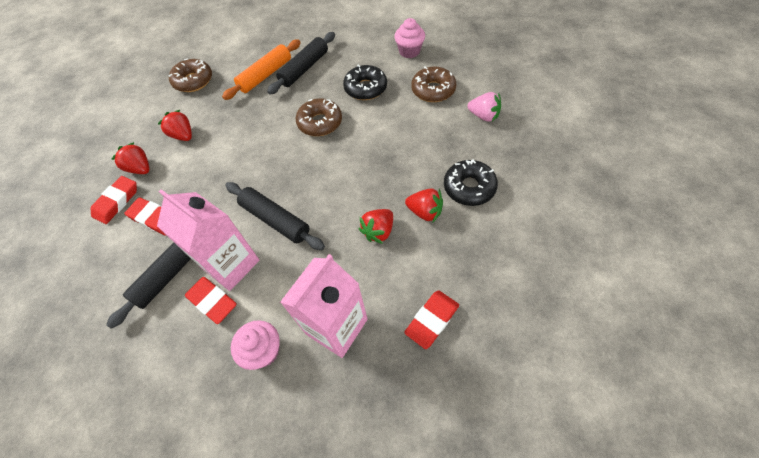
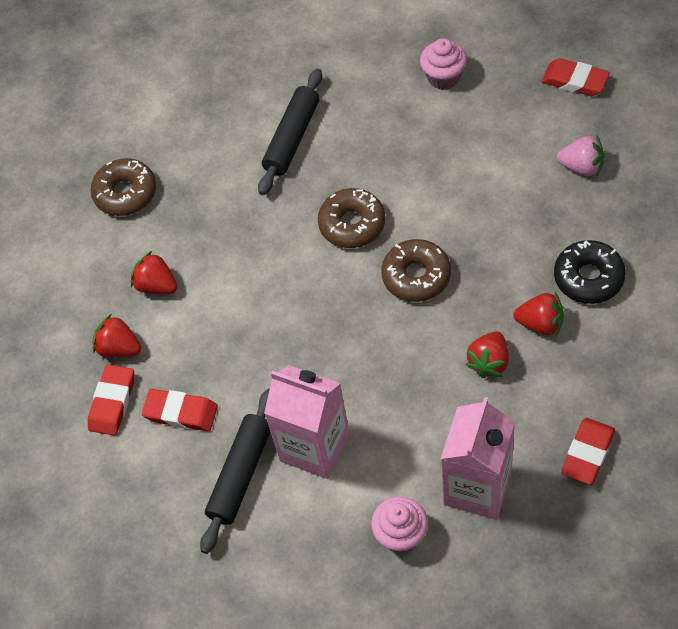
camera: 10 degrees left, 0 degrees up
(212, 301) = (311, 496): red eraser -> red eraser (574, 81)
(265, 75) = (236, 161): orange rolling pin -> none
(275, 220) = (347, 378): black rolling pin -> none
(365, 88) = (398, 154): black donut -> none
(433, 90) = (499, 138): brown donut -> brown donut (416, 276)

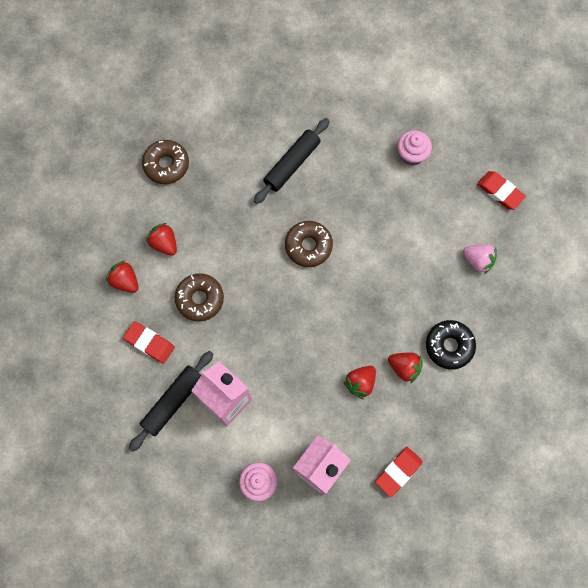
camera: 10 degrees right, 15 degrees up
(112, 402) = (108, 319): red eraser -> none
(416, 276) = (336, 301): brown donut -> brown donut (200, 299)

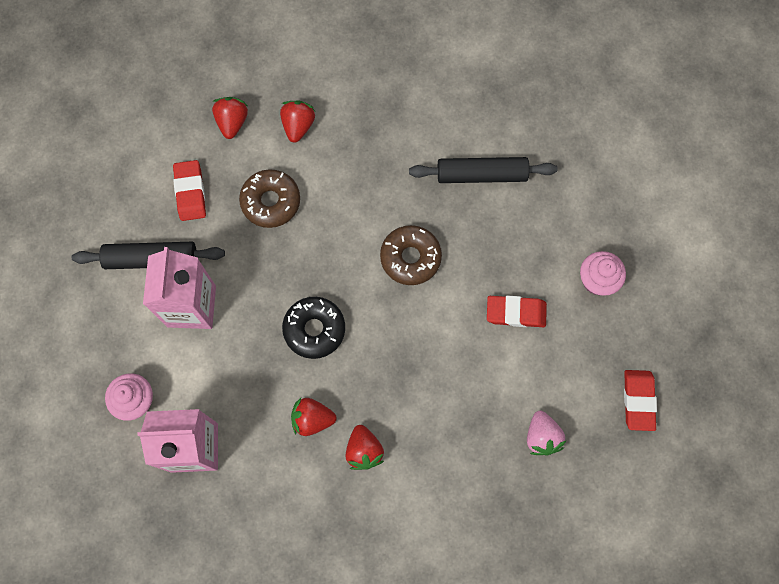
camera: 50 degrees right, 0 degrees up
(166, 165) = (377, 64): brown donut -> none
(398, 471) = (252, 528): red eraser -> red eraser (516, 312)
(449, 346) = (424, 478): black donut -> black donut (314, 329)

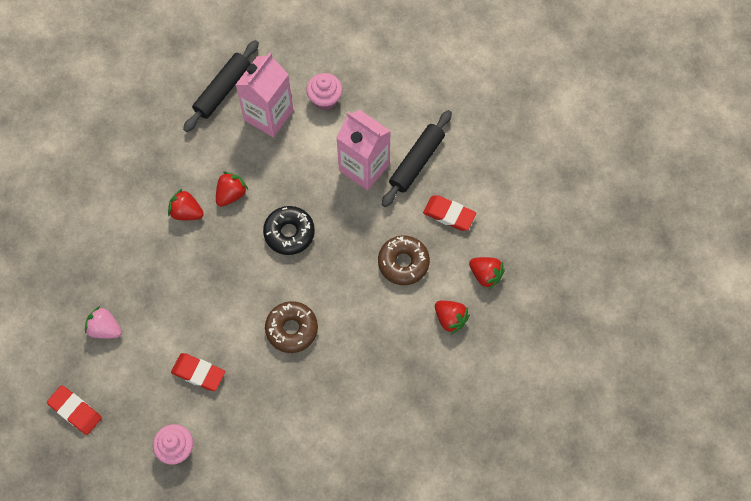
camera: 125 degrees right, 5 degrees down
(481, 174) = (317, 424): black rolling pin -> black rolling pin (222, 90)
(516, 312) = (198, 373): red eraser -> red eraser turned 75 degrees clockwise

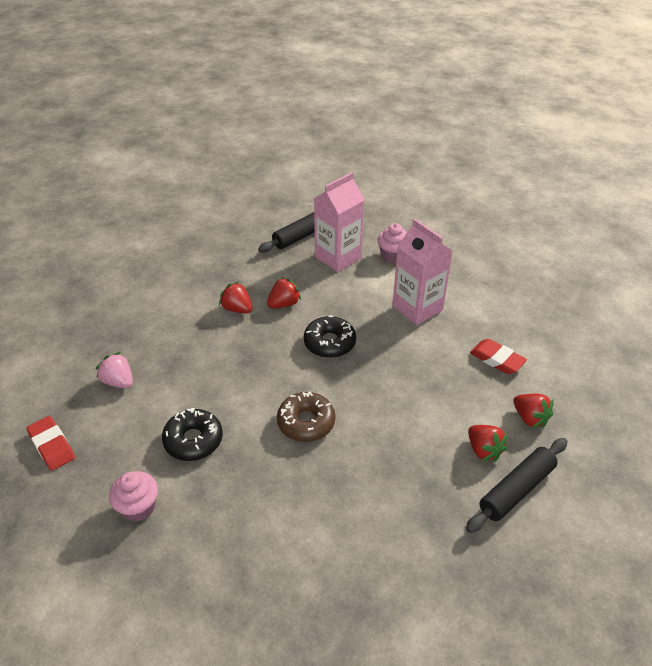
camera: 15 degrees right, 25 degrees down
(198, 373) = (193, 440): red eraser -> black donut
(403, 263) = (440, 389): brown donut -> none
(417, 162) = (470, 313): black rolling pin -> black rolling pin (516, 490)

